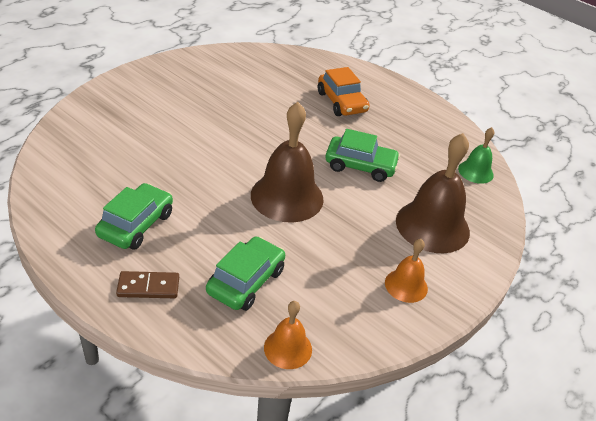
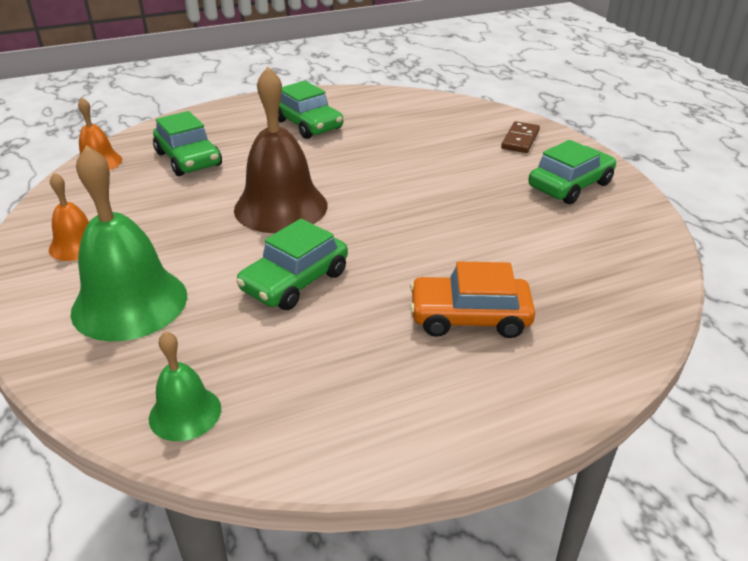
camera: 120 degrees right, 5 degrees down
(148, 287) = (229, 120): brown domino -> brown domino (520, 140)
(181, 79) = (570, 185): none -> green car
(432, 226) = (129, 303): brown bell -> green bell

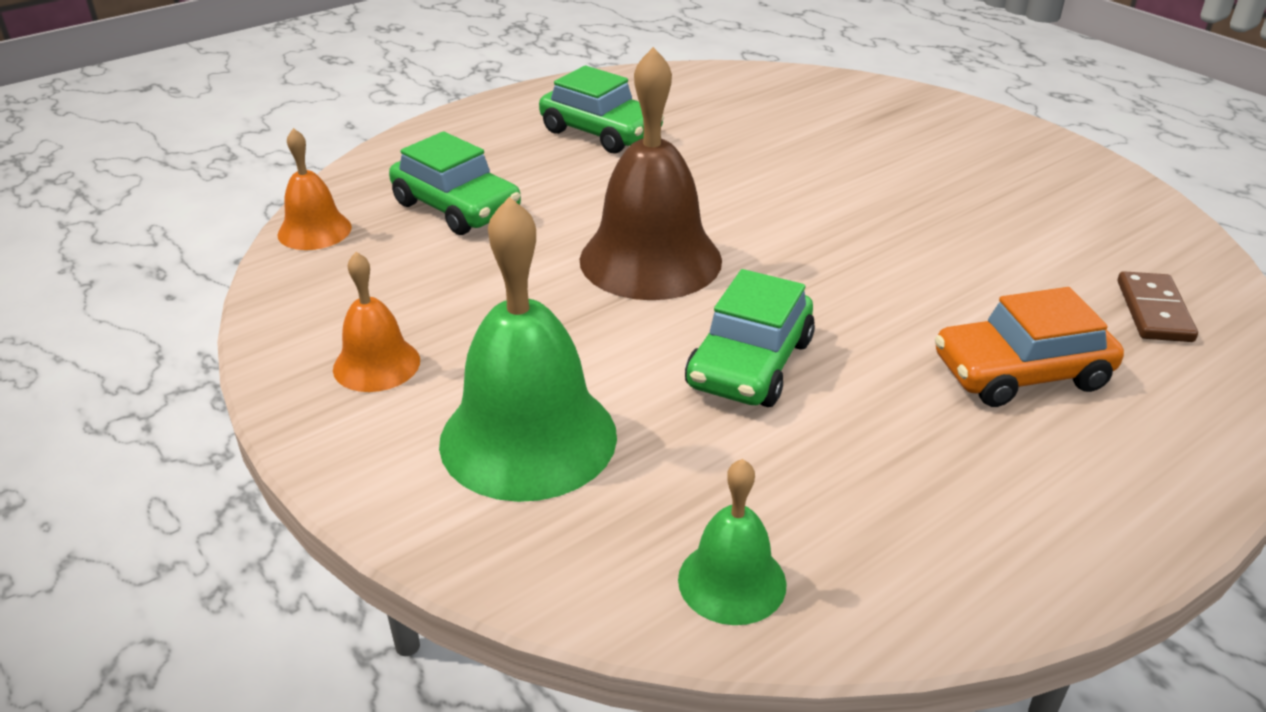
camera: 15 degrees left, 0 degrees up
(520, 140) = (914, 118): brown domino -> brown domino (1153, 311)
(570, 185) = (1022, 173): green car -> none

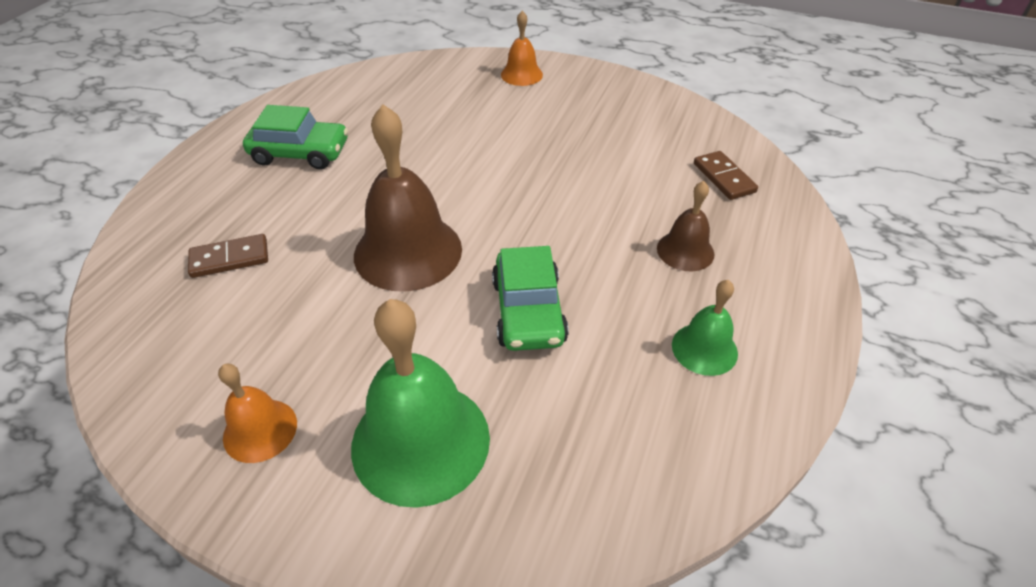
camera: 30 degrees left, 10 degrees up
(314, 230) = (119, 325): orange bell -> orange bell (521, 74)
(456, 207) = (230, 259): green car -> brown domino
(732, 581) = (626, 488): green bell -> green bell (704, 349)
(1021, 373) = (685, 251): orange car -> brown bell

